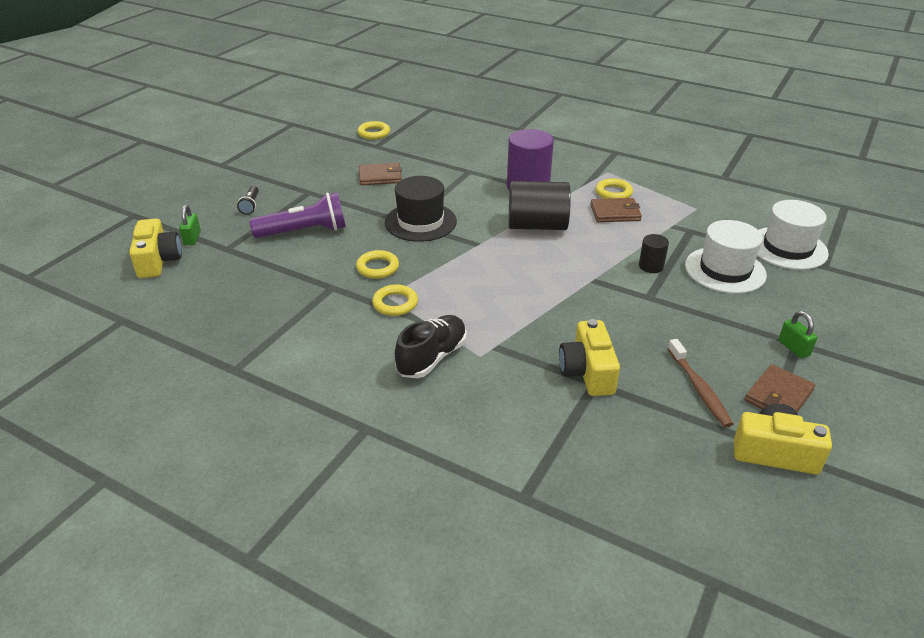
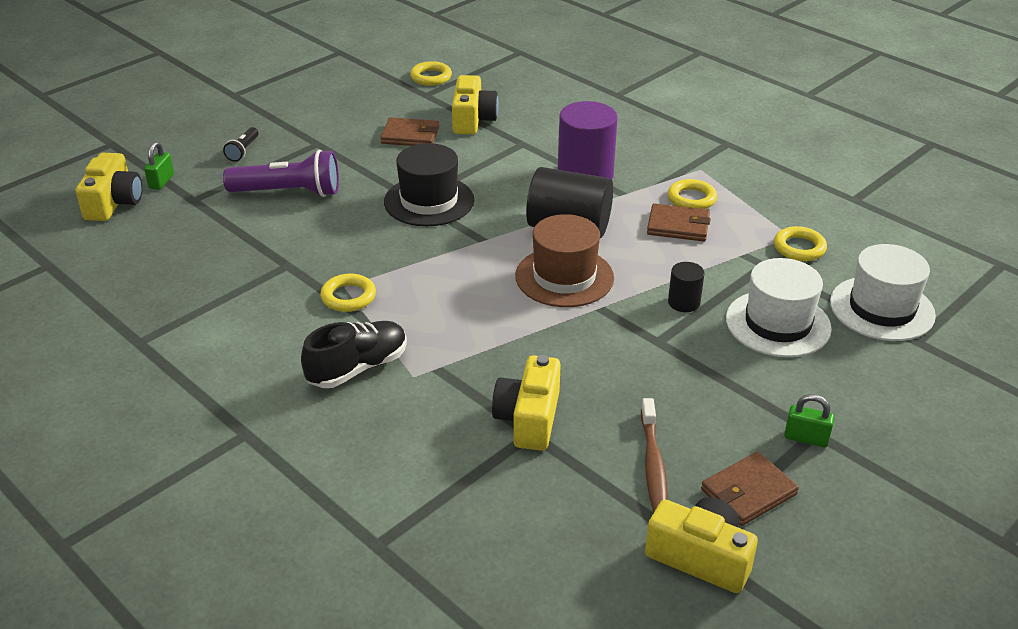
camera: 15 degrees right, 0 degrees up
(377, 268) = (350, 250): yellow ring -> yellow ring (799, 248)
(422, 159) = (472, 119): none -> yellow camera
(554, 262) = (564, 277): none -> brown hat
(793, 348) = (806, 438): green padlock -> green padlock turned 60 degrees counterclockwise

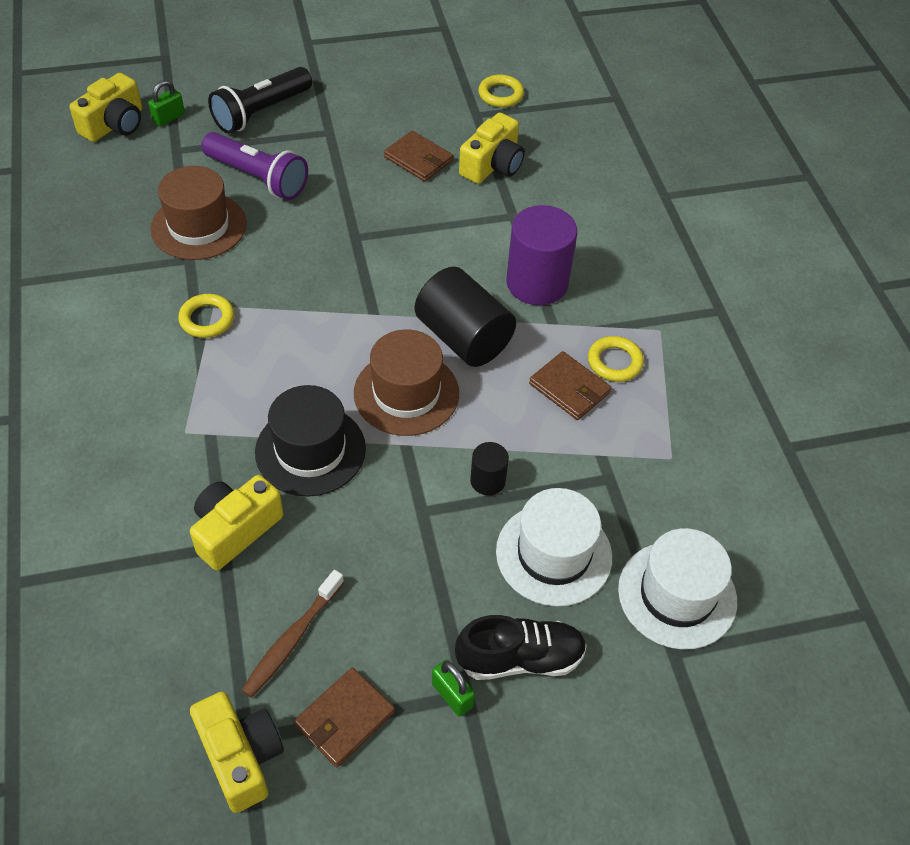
camera: 30 degrees right, 15 degrees up
(243, 151) = (261, 112): black flashlight -> black flashlight, size x2.04
(271, 241) = (198, 226): none -> brown hat
(357, 368) = (149, 399): black shoe -> black shoe (520, 659)
(429, 201) = (366, 245): black hat -> black hat (310, 450)
(748, 492) = (344, 719): brown wallet -> brown wallet turned 45 degrees counterclockwise
(799, 248) = (665, 477): yellow ring -> none

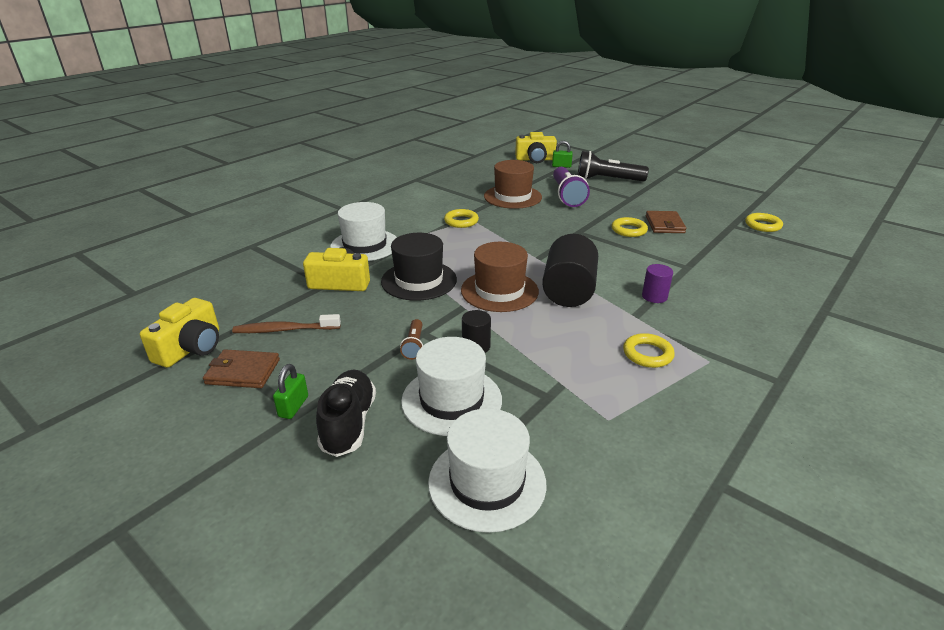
camera: 55 degrees right, 20 degrees down
(161, 453) = (365, 245): none -> white hat
(398, 195) = (629, 230): none -> yellow ring
(439, 532) = (414, 346): none -> brown flashlight
(492, 165) = (708, 245): yellow camera -> none
(520, 659) = (349, 424): black shoe -> black shoe turned 135 degrees counterclockwise
(537, 283) = (654, 296): purple cylinder -> purple cylinder, size x0.50
(569, 388) = (595, 345): brown wallet -> none

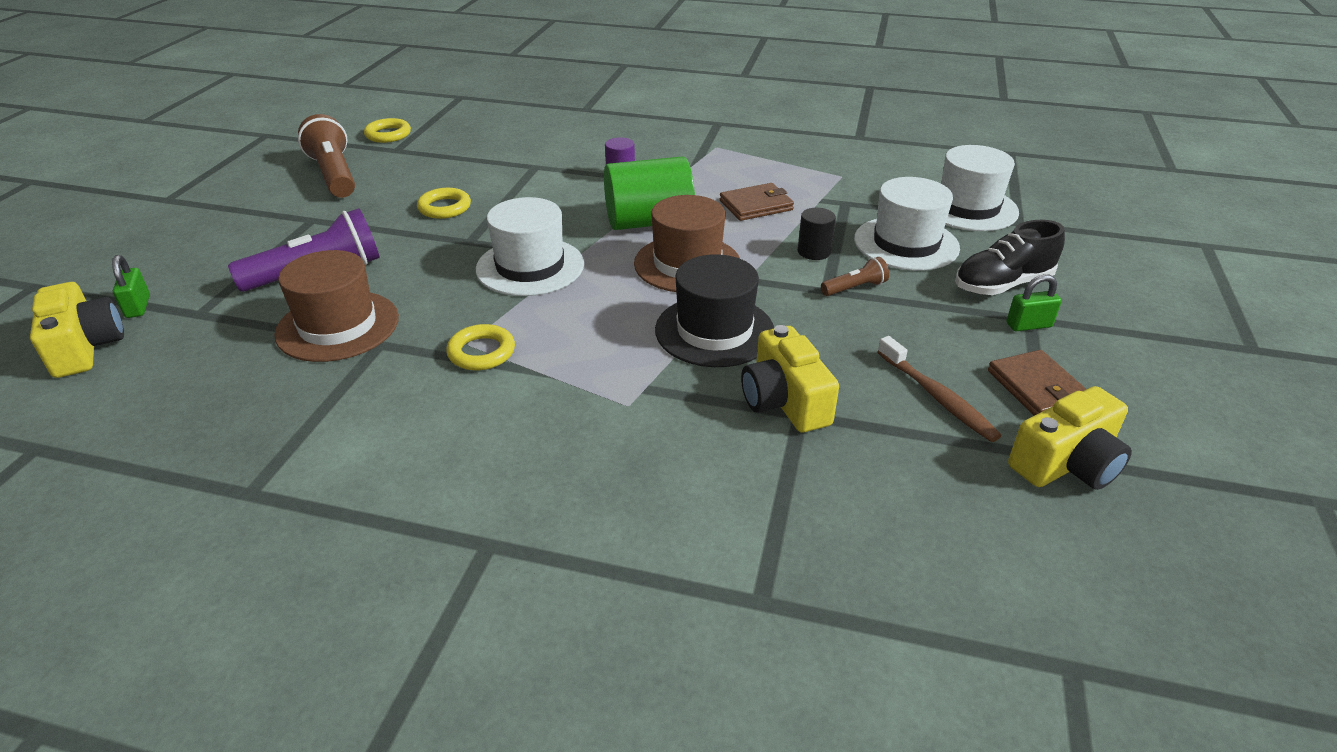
camera: 115 degrees left, 5 degrees up
(191, 348) = (1066, 464): yellow camera -> yellow camera turned 150 degrees clockwise
(365, 245) = (645, 429): white hat -> white hat (530, 266)
(568, 291) = (649, 222): black cylinder -> green cylinder
(607, 180) = (224, 249): black flashlight -> none
(647, 354) = (733, 170): yellow ring -> none
(664, 224) = (412, 187): brown wallet -> brown wallet (756, 205)
(693, 206) = (334, 175): none -> brown flashlight

